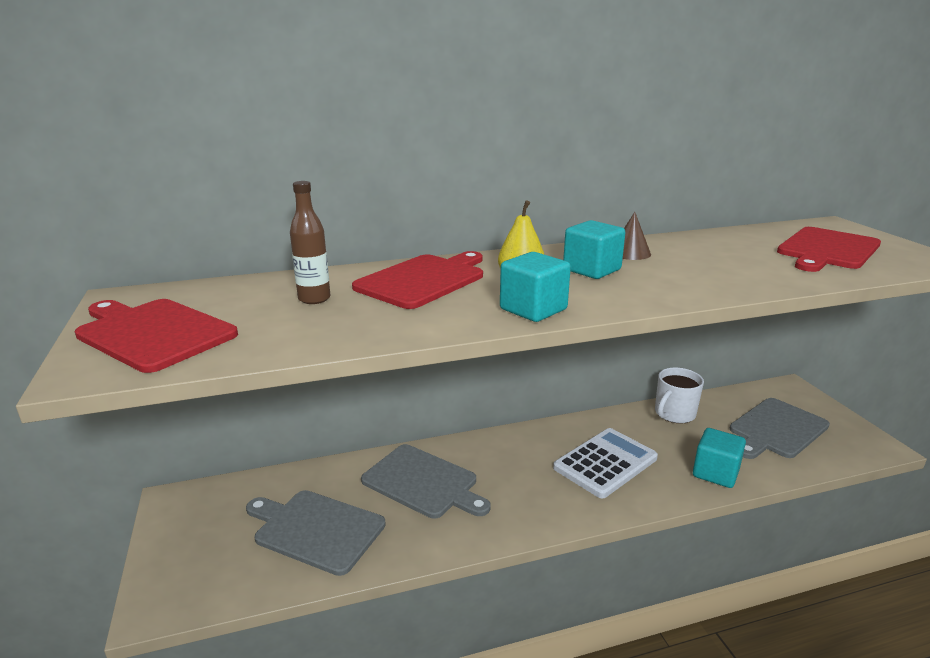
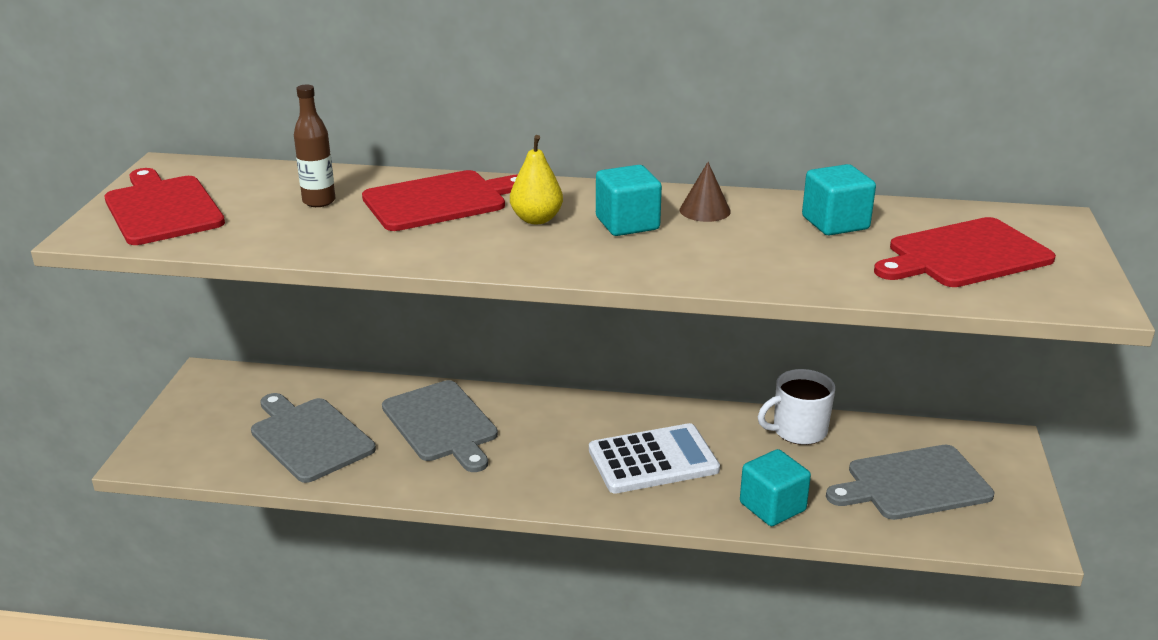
camera: 25 degrees right, 5 degrees up
(533, 309) = (501, 256): turquoise cube -> turquoise cube (835, 223)

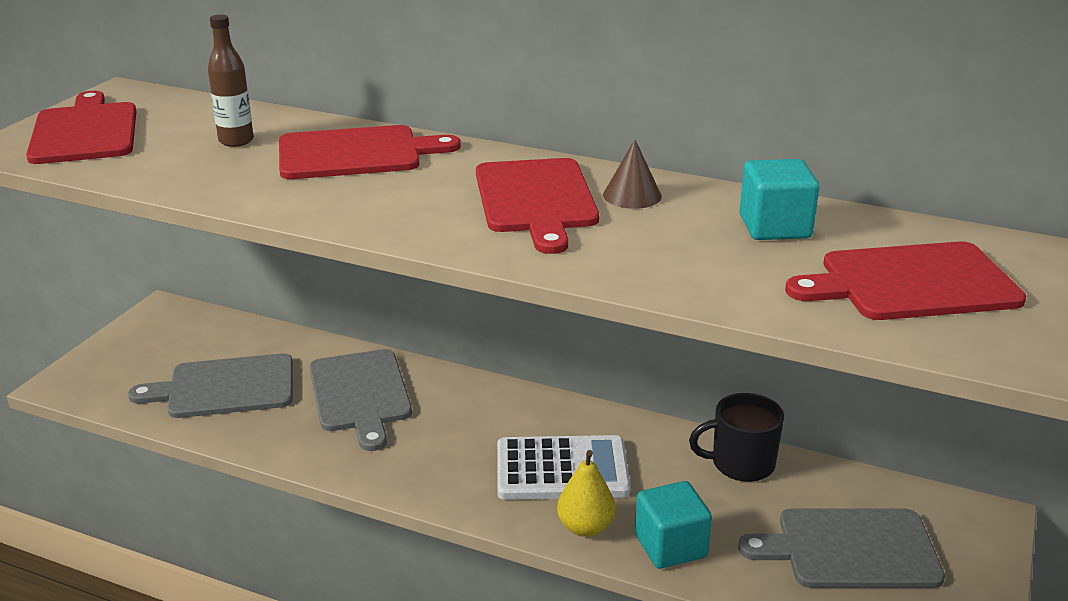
camera: 15 degrees right, 0 degrees up
(310, 437) = (225, 387): grey cutting board -> grey cutting board turned 75 degrees counterclockwise
(536, 219) = (441, 184): yellow pear -> yellow pear (585, 527)
(627, 223) = (535, 200): turquoise cube -> red cutting board
(798, 431) = (741, 464): white mug -> black mug

